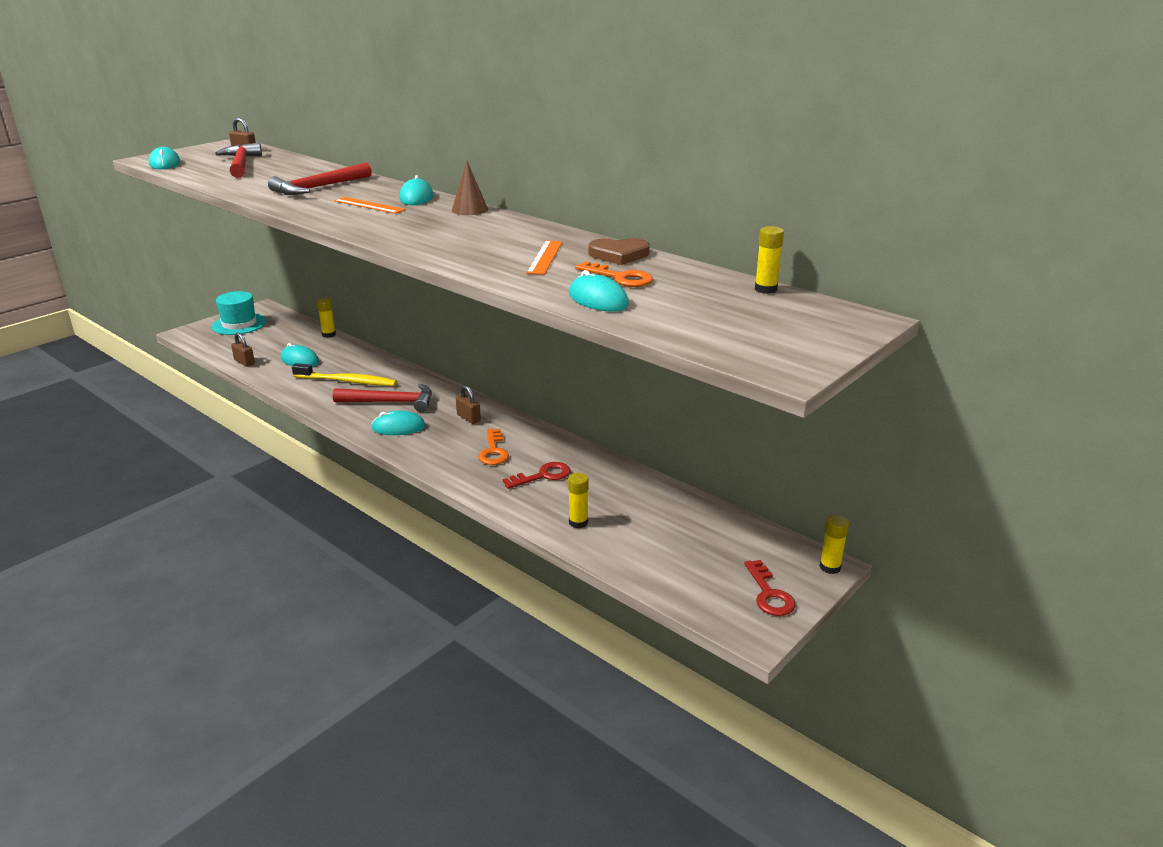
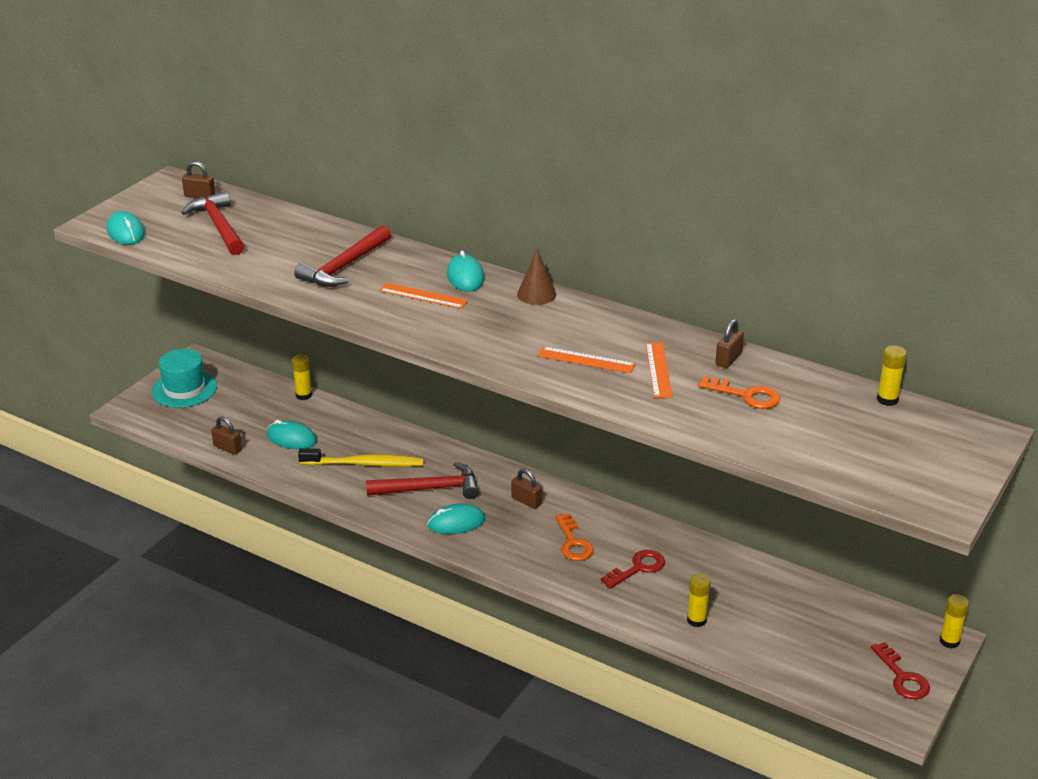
camera: 10 degrees left, 5 degrees up
(481, 247) = (586, 360): none -> orange ruler
(598, 299) = (741, 431): turquoise mouse -> none
(619, 255) = (728, 359): brown heart -> brown padlock

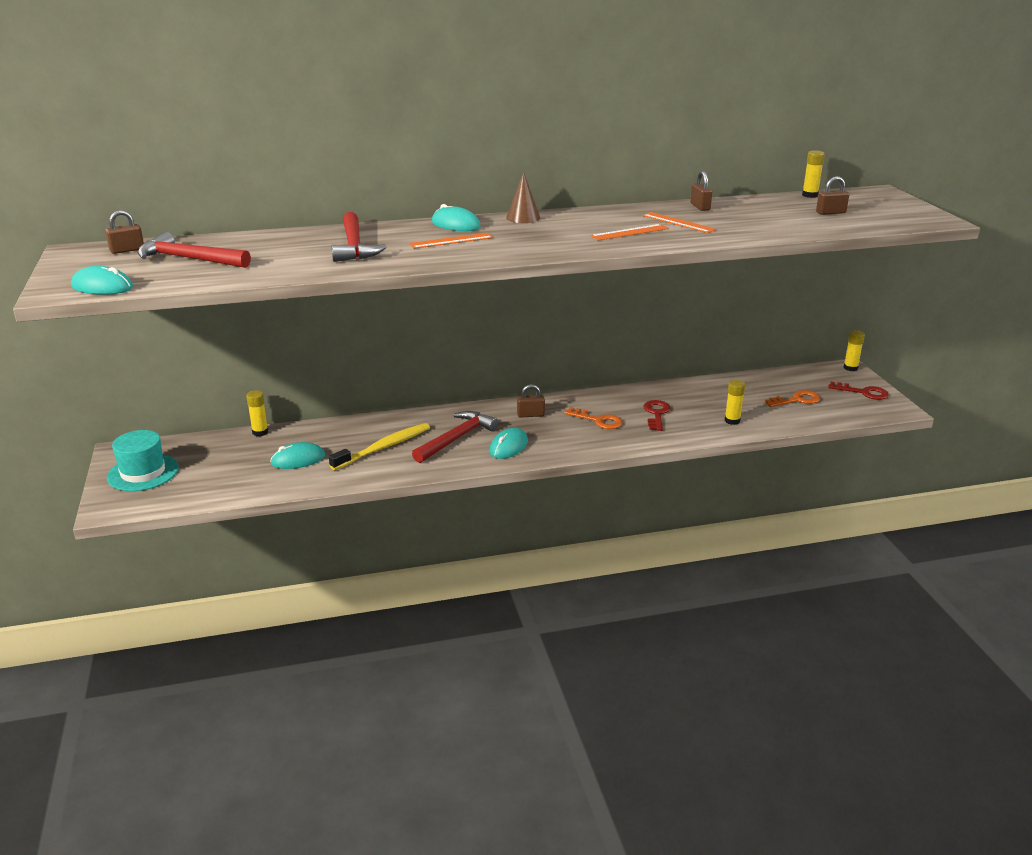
camera: 45 degrees left, 5 degrees down
(227, 448) = (253, 489): brown padlock -> brown padlock (830, 213)
(746, 395) = (747, 216): orange key -> orange key (797, 400)

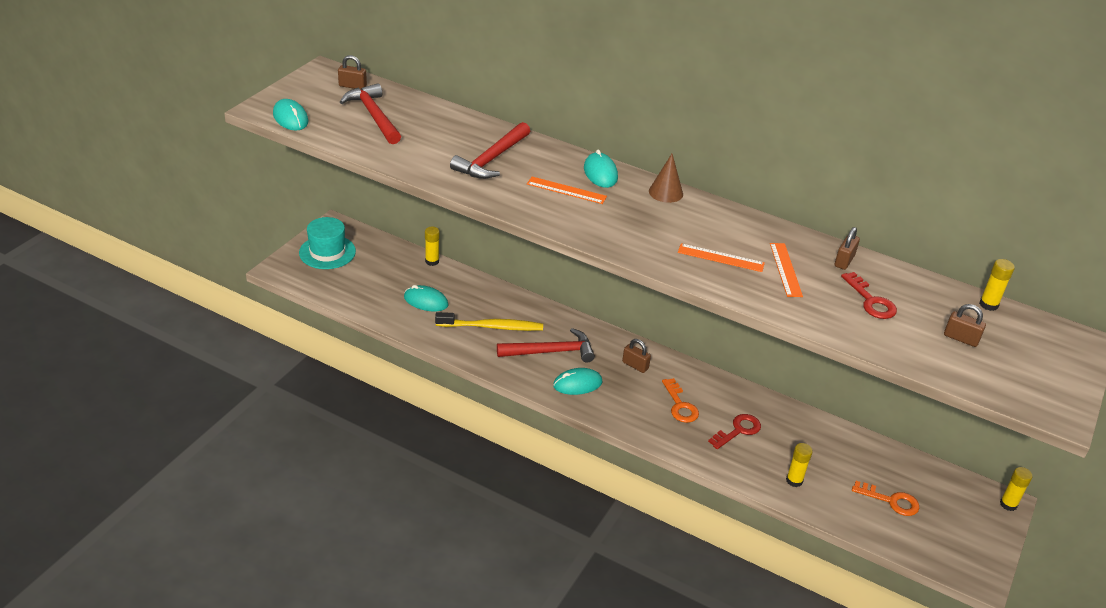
camera: 40 degrees right, 10 degrees up
(863, 392) = (974, 537): red key -> red key (871, 301)

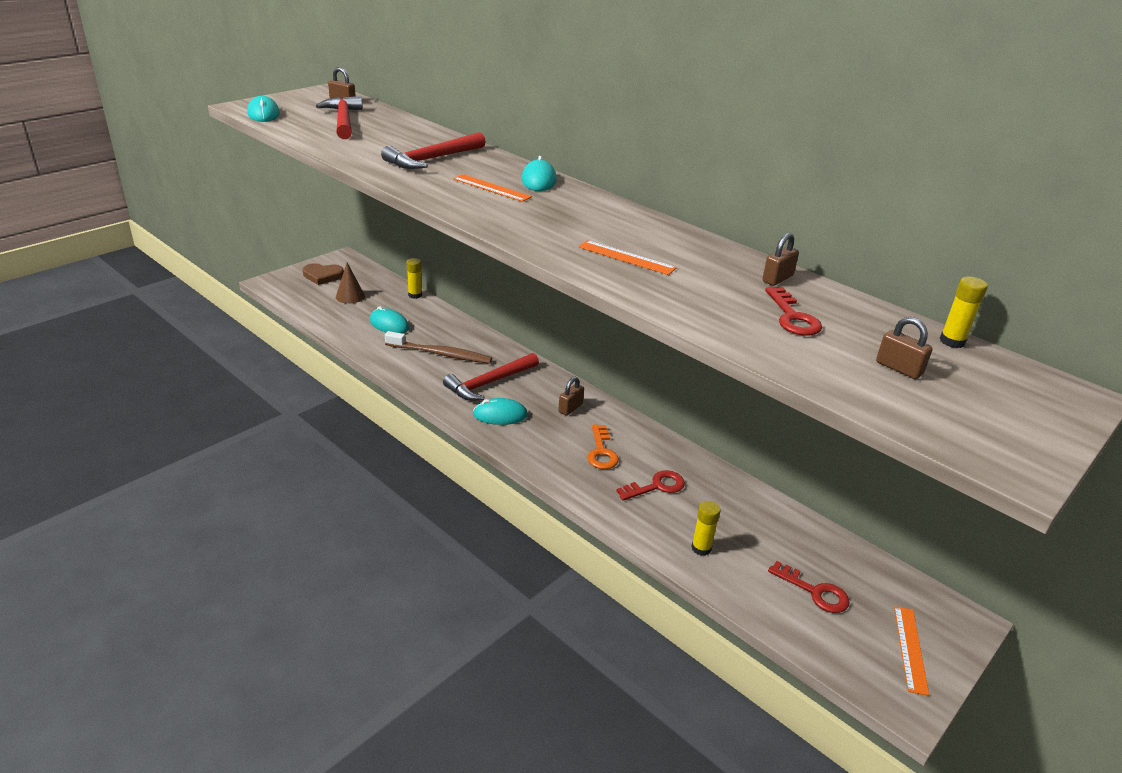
camera: 15 degrees right, 5 degrees down
(327, 252) = (322, 276): turquoise hat -> brown heart
(492, 327) = (440, 354): yellow toothbrush -> brown toothbrush
(551, 352) = (489, 383): red hammer -> red hammer turned 135 degrees clockwise
(635, 365) = (570, 408): brown padlock -> brown padlock turned 75 degrees clockwise
(666, 192) = (600, 201): brown cone -> brown cone (350, 296)
(785, 269) = (699, 276): orange ruler -> orange ruler (910, 649)
(891, 501) = (815, 591): orange key -> red key
(1008, 504) = (971, 624): yellow glue stick -> none

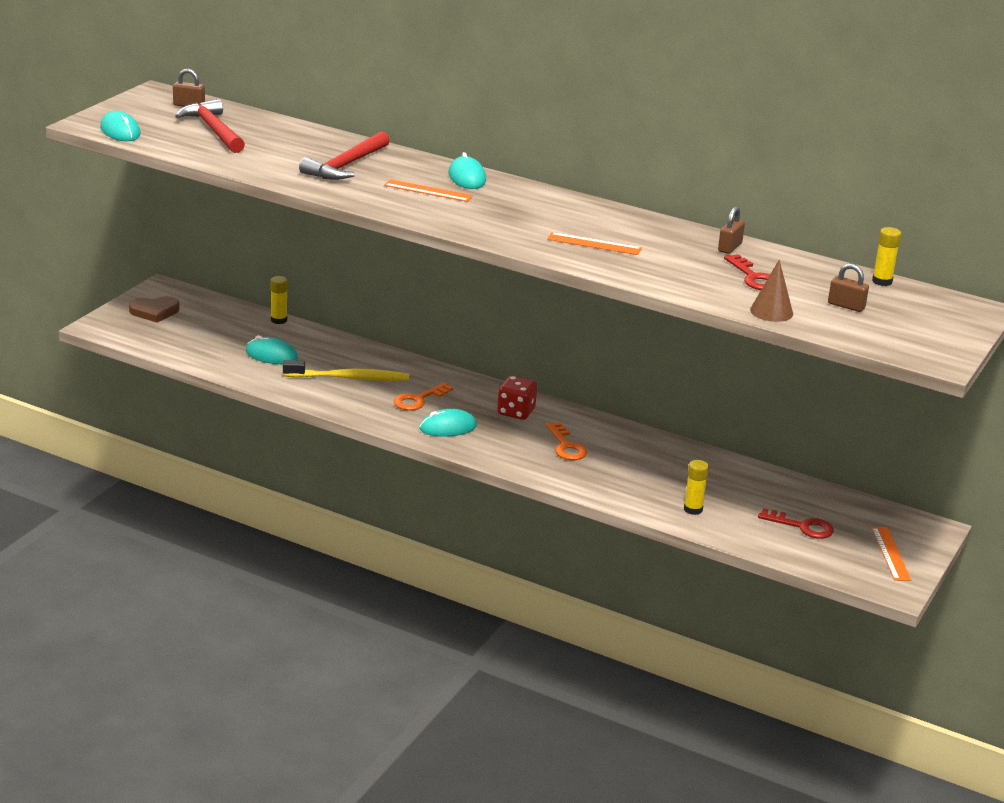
camera: 15 degrees left, 5 degrees down
(350, 296) = (204, 330): brown cone -> brown cone (771, 311)
(440, 354) = (349, 378): brown toothbrush -> yellow toothbrush
(489, 383) = (418, 400): red hammer -> orange key
(570, 408) = (516, 412): brown padlock -> red dice
(656, 486) = (632, 467): red key -> none

